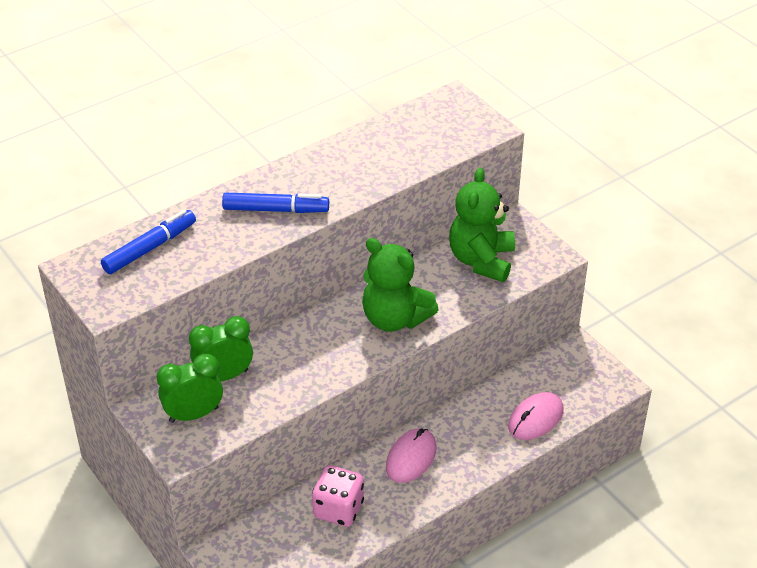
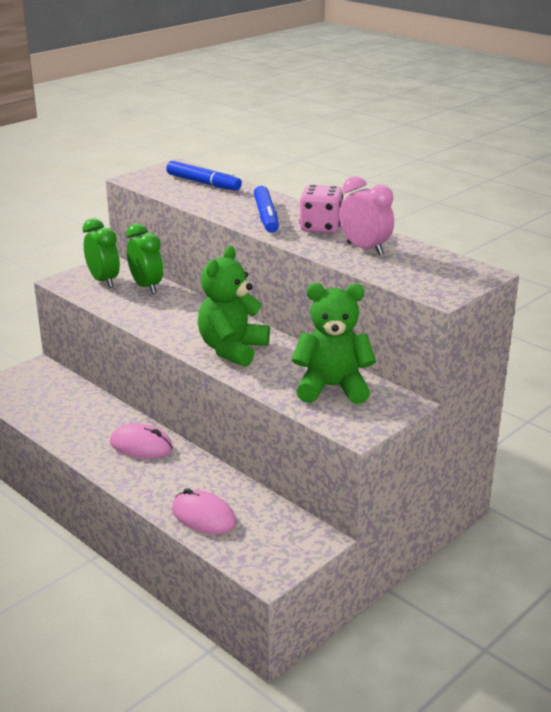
camera: 80 degrees right, 15 degrees down
(338, 509) = (79, 415): pink dice -> pink dice (320, 227)
(382, 155) = (365, 249): none -> pink clock

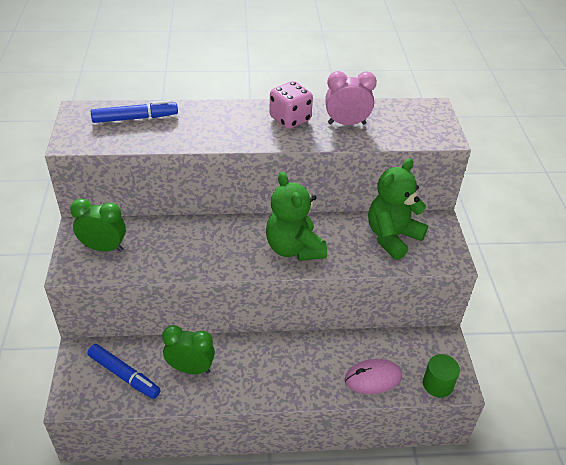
camera: 50 degrees left, 15 degrees up
(141, 445) = (259, 359): pink mouse -> none
(146, 287) = (146, 232): green clock -> green clock (190, 368)
(251, 560) = (437, 384): none -> green cylinder
(266, 216) = (239, 128): blue marker -> blue marker (124, 375)

